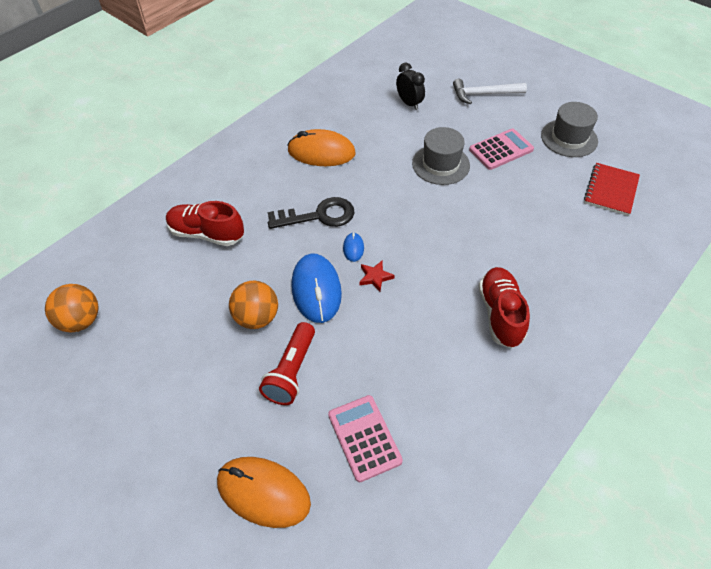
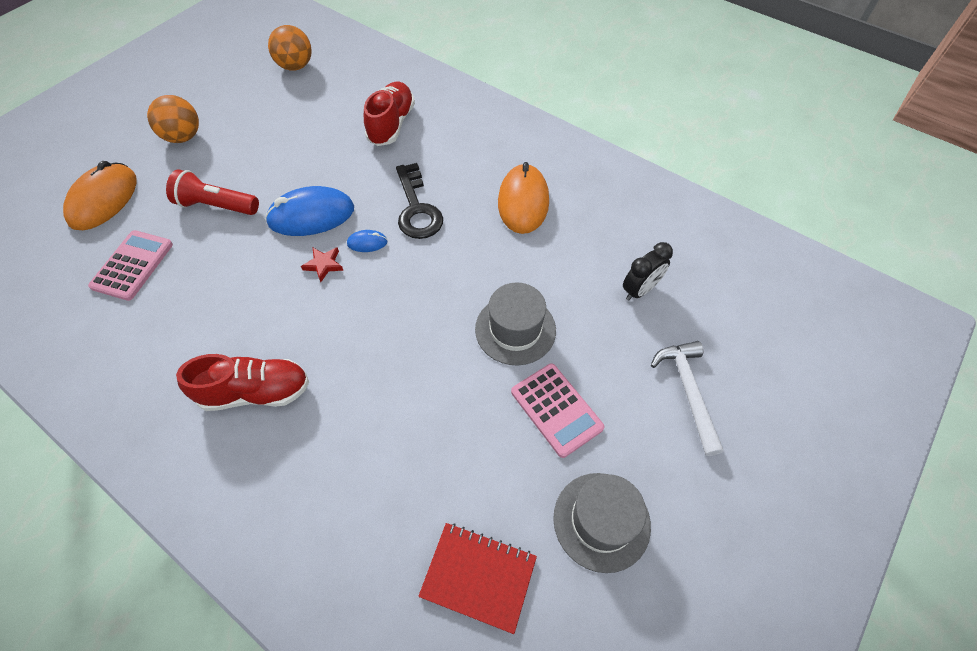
camera: 85 degrees right, 5 degrees up
(257, 317) = (283, 174): orange ball -> orange ball (183, 137)
(364, 438) = (133, 265): pink calculator -> pink calculator turned 45 degrees counterclockwise

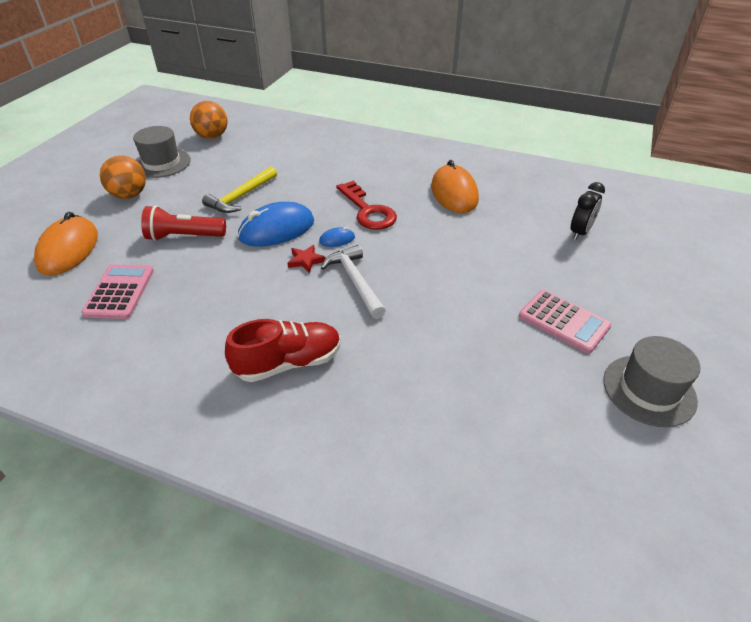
camera: 15 degrees left, 15 degrees down
(293, 161) = (241, 196): none -> yellow hammer
(391, 124) = (316, 161): red shoe -> none
(417, 209) = (368, 211): black key -> red key
(478, 576) = (571, 456): red notebook -> none
(515, 329) = (497, 275): grey hat -> grey hat (161, 163)
(688, 391) = (658, 289): white hammer -> white hammer (355, 281)

